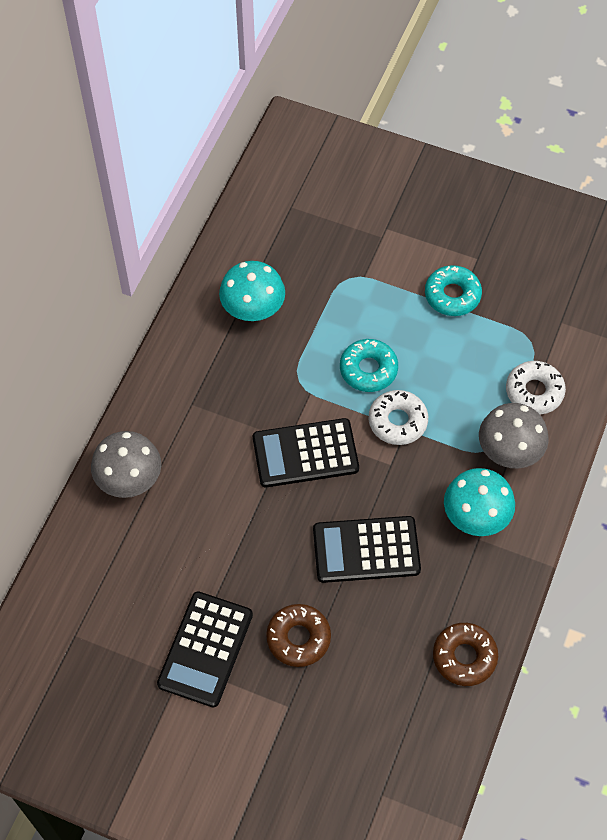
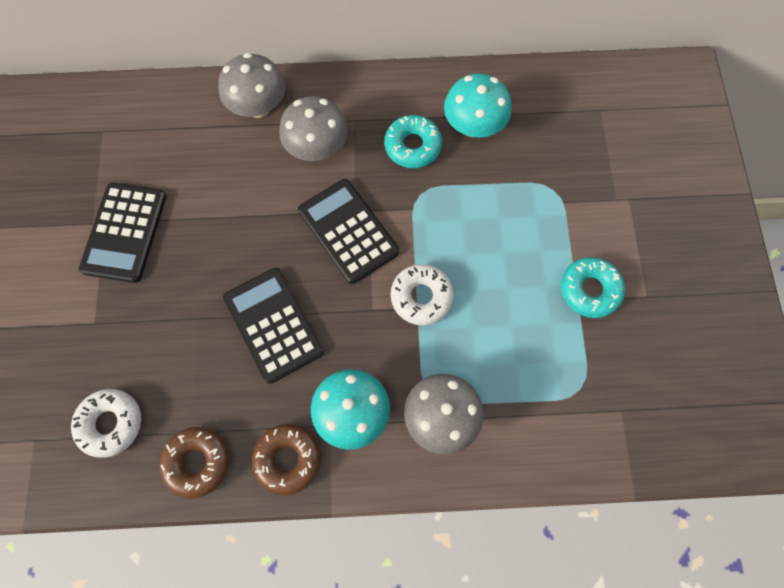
camera: 65 degrees right, 10 degrees up
(205, 446) = (317, 148): none -> grey mushroom
(205, 649) = (124, 232): black calculator -> black calculator turned 75 degrees counterclockwise
(298, 638) = (162, 303): brown donut -> brown donut (288, 459)
(368, 369) = (463, 248): turquoise donut -> turquoise donut (412, 146)
(534, 392) = (522, 415): white donut -> white donut (111, 423)

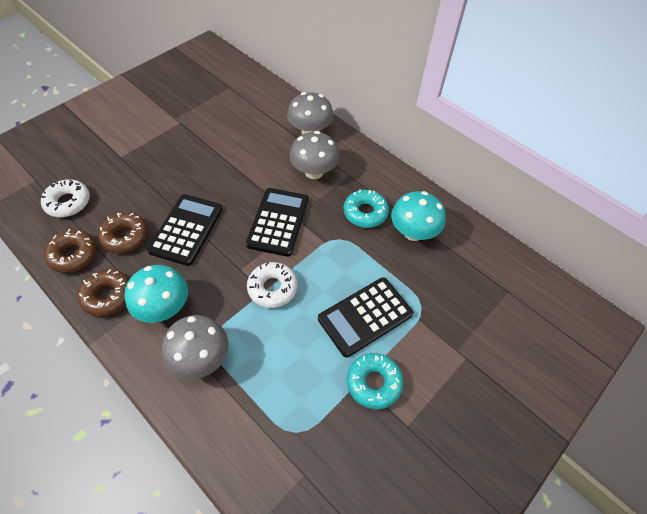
camera: 45 degrees right, 15 degrees down
(124, 232) = (182, 133): black calculator -> black calculator (365, 316)
(223, 392) = (125, 236): none -> brown donut

